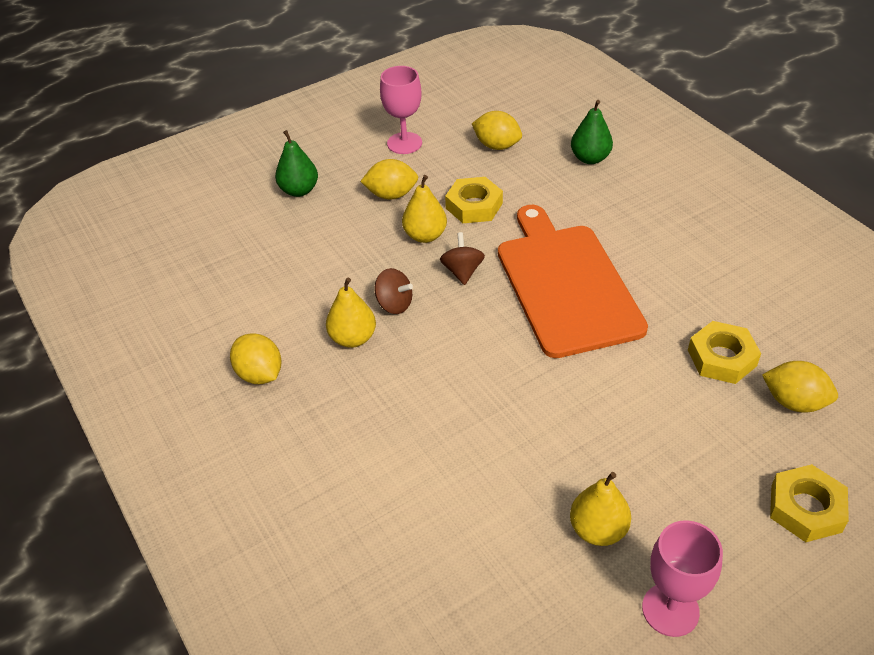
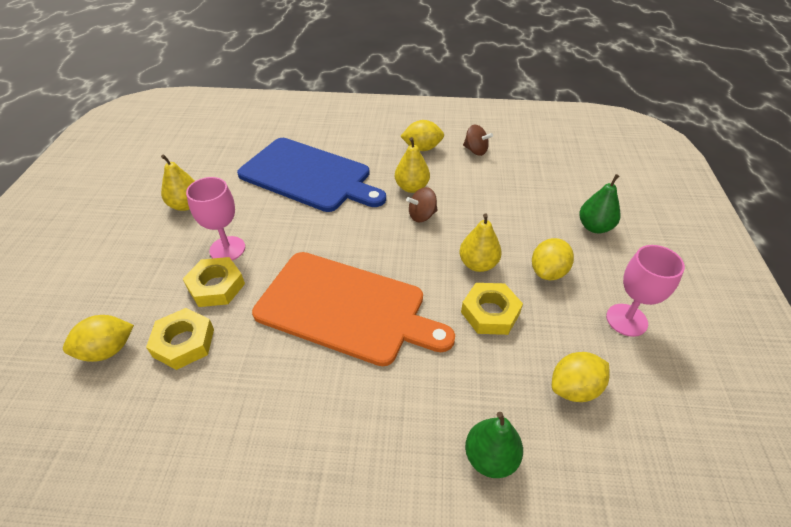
camera: 125 degrees right, 0 degrees up
(419, 448) = (308, 175): none -> blue cutting board
(462, 271) = (419, 262): brown spinning top -> brown spinning top (475, 151)
(670, 610) = (125, 202): pink goblet -> pink goblet (227, 249)
(806, 508) = (69, 289): yellow nut -> yellow nut (216, 286)

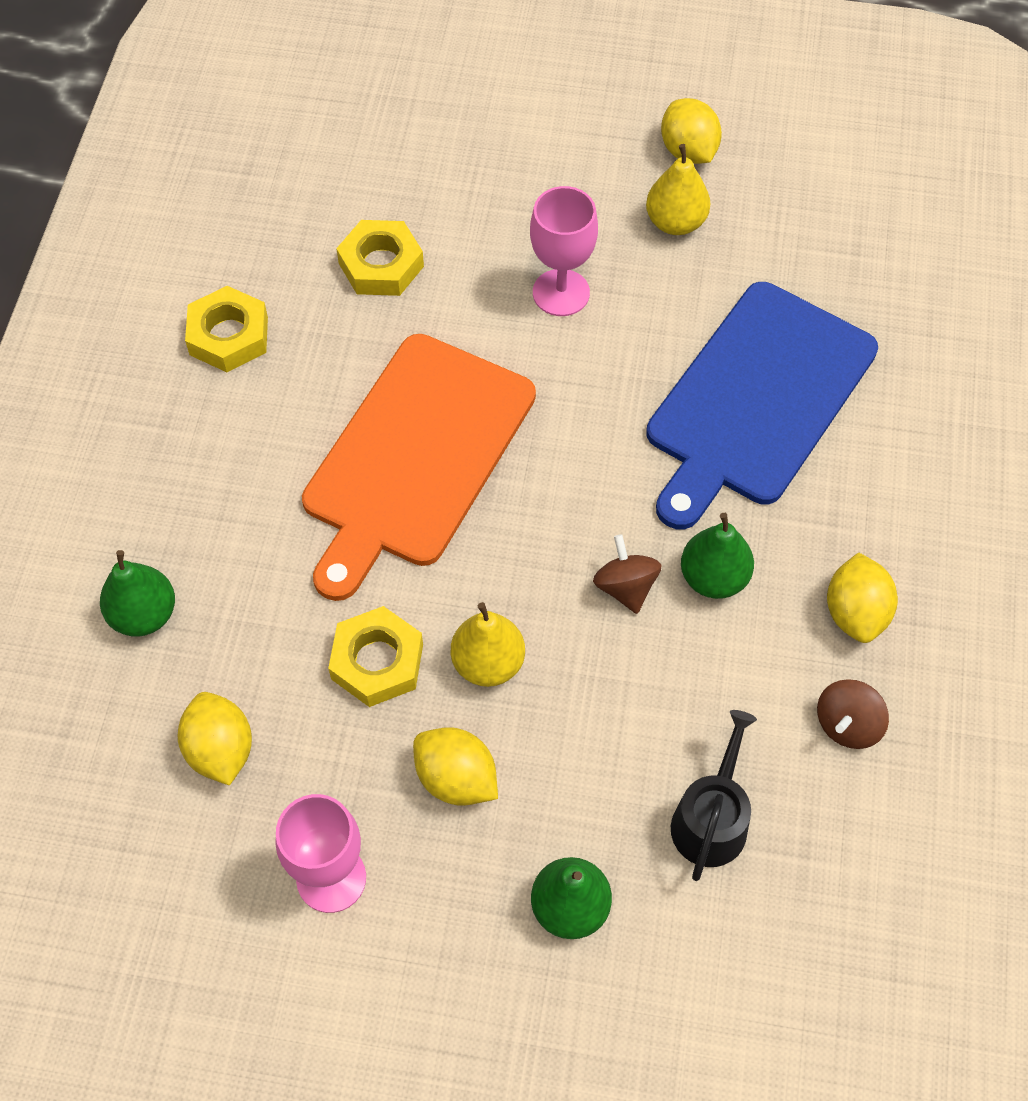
camera: 95 degrees right, 15 degrees up
(107, 350) = (381, 186): yellow lemon -> yellow lemon (688, 151)
(216, 286) = (480, 288): yellow nut -> yellow nut (229, 336)
(411, 187) = (713, 578): yellow pear -> green pear
(532, 186) = (711, 818): none -> black watering can

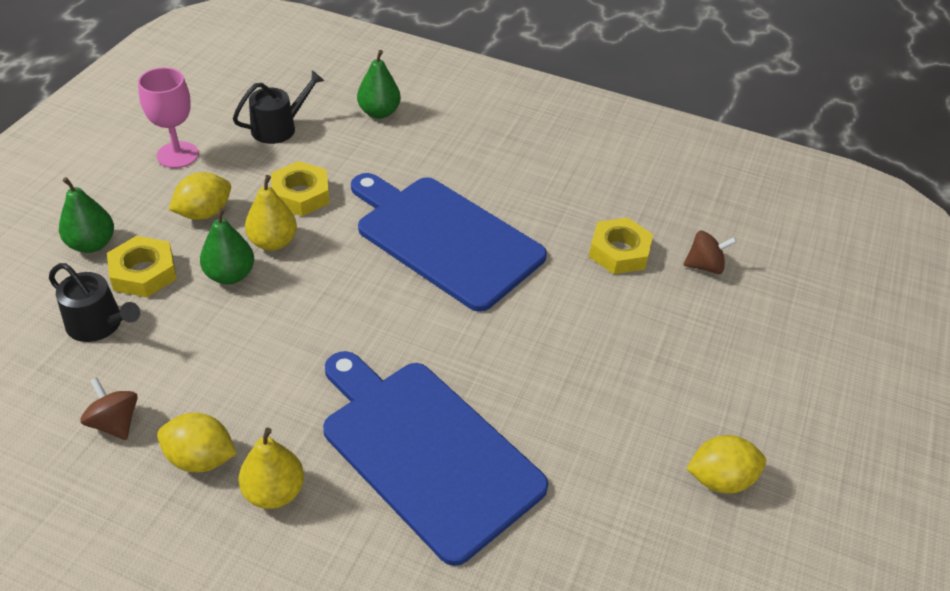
camera: 100 degrees right, 15 degrees down
(220, 750) = (279, 128): yellow lemon -> black watering can
(229, 336) = (572, 171): yellow nut -> yellow nut (144, 272)
(415, 457) = (445, 238): orange cutting board -> blue cutting board
(561, 293) = (571, 348): pink goblet -> none
(625, 587) = (293, 323): brown spinning top -> brown spinning top (704, 266)
(675, 222) = (634, 446): yellow pear -> yellow pear (274, 492)
(713, 578) = (276, 376): green pear -> green pear (230, 275)

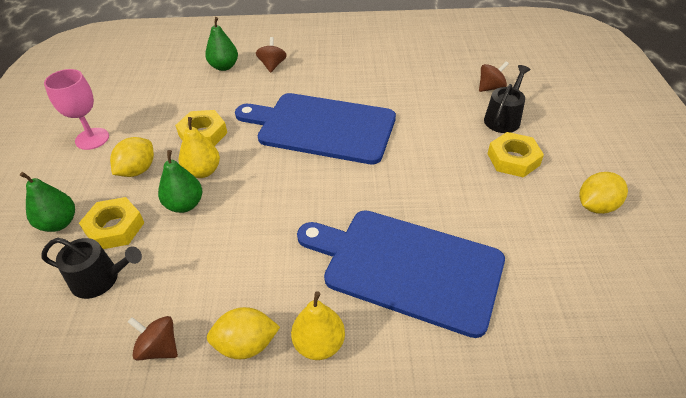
camera: 20 degrees left, 0 degrees up
(279, 128) = (159, 97): black watering can -> black watering can (503, 118)
(439, 131) = (272, 65): none -> brown spinning top
(619, 252) = (436, 97): yellow nut -> yellow nut (513, 159)

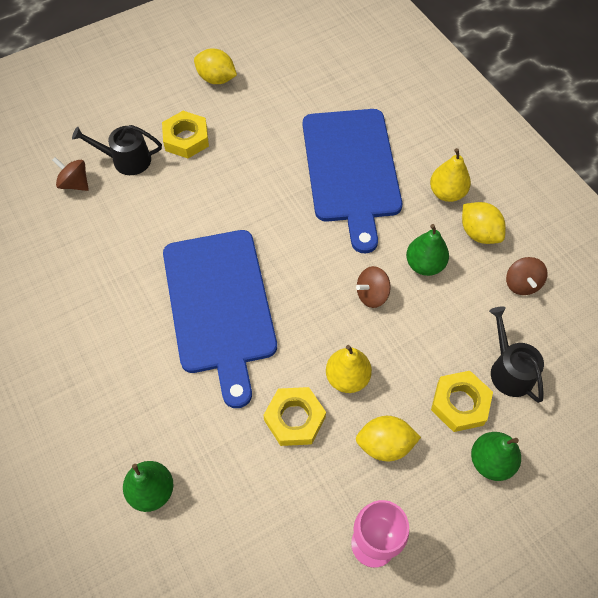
camera: 120 degrees left, 15 degrees up
(185, 205) = (396, 363): green pear -> green pear (424, 264)
(272, 65) = (122, 428): brown spinning top -> brown spinning top (372, 295)

